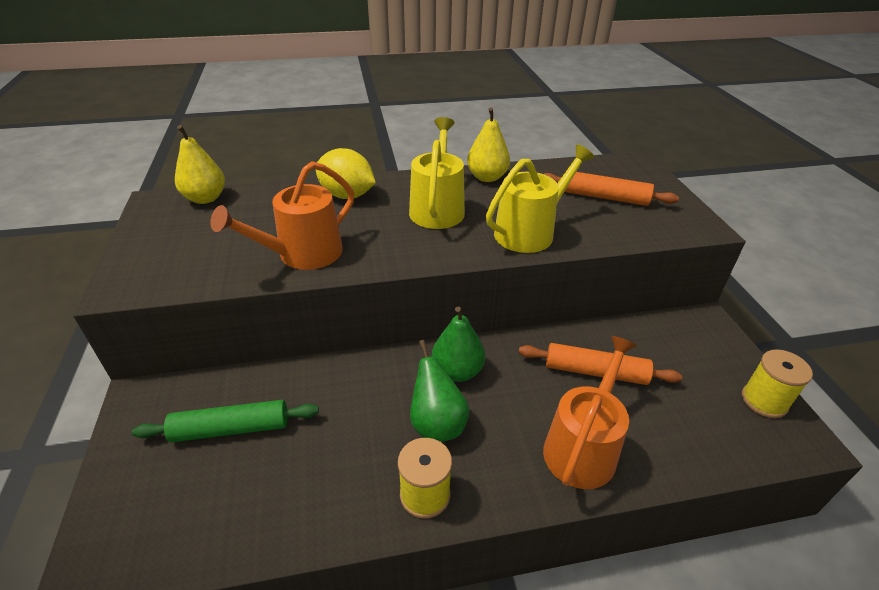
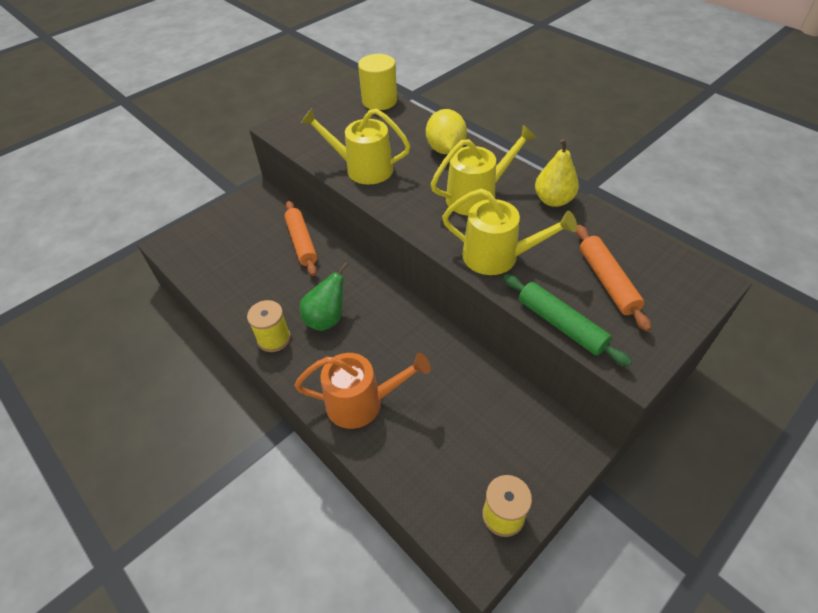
camera: 60 degrees right, 10 degrees up
(205, 198) = (379, 101): yellow pear -> yellow cylinder
(231, 429) = (263, 237): green rolling pin -> green rolling pin (561, 325)
(303, 254) = (363, 168): orange watering can -> yellow watering can
(457, 371) = (378, 307): green pear -> none
(595, 371) = (441, 384): orange rolling pin -> orange rolling pin (302, 242)

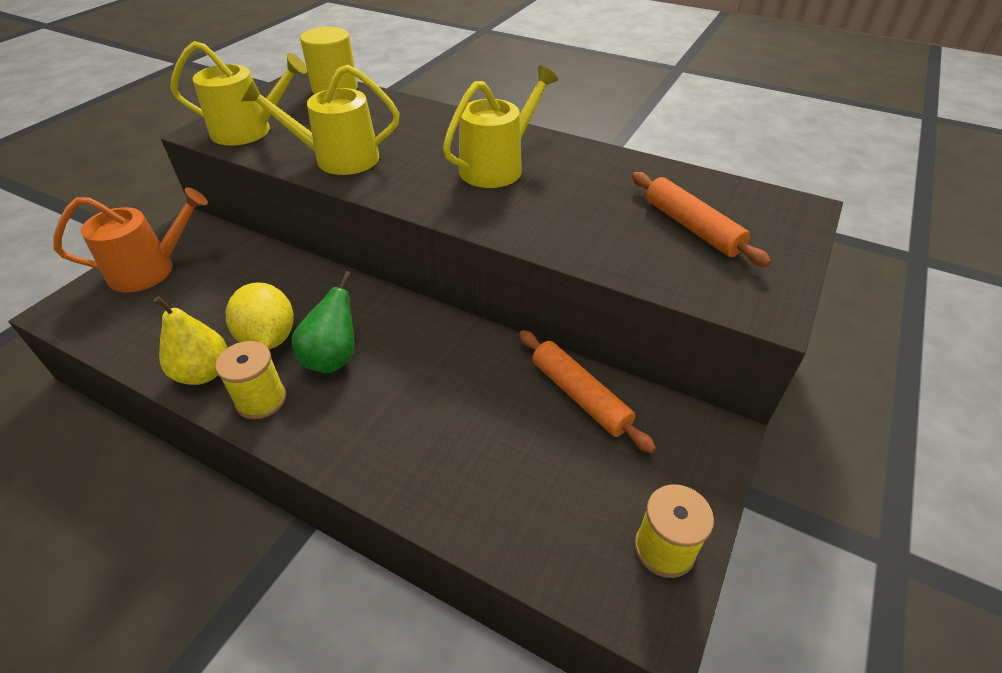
camera: 20 degrees left, 5 degrees down
(302, 242) = (269, 273): orange rolling pin -> orange rolling pin (580, 396)
(361, 402) = (417, 453): orange watering can -> orange watering can (150, 270)
(445, 149) = (438, 125): yellow lemon -> yellow lemon (268, 338)
(497, 256) = (550, 224): yellow watering can -> yellow watering can (248, 131)
(553, 200) = (590, 157): yellow pear -> yellow pear (204, 373)
(561, 325) = (661, 282): green rolling pin -> none

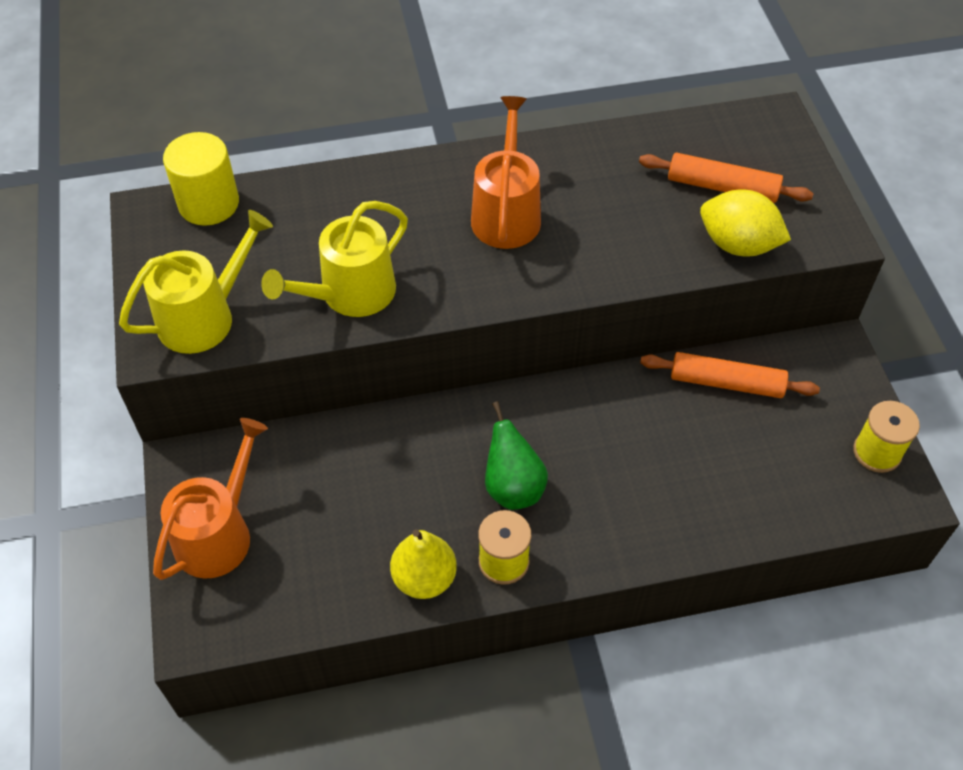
camera: 40 degrees left, 10 degrees up
(268, 338) = (435, 510): yellow lemon -> yellow lemon (738, 244)
(497, 167) = (506, 214): yellow watering can -> orange watering can

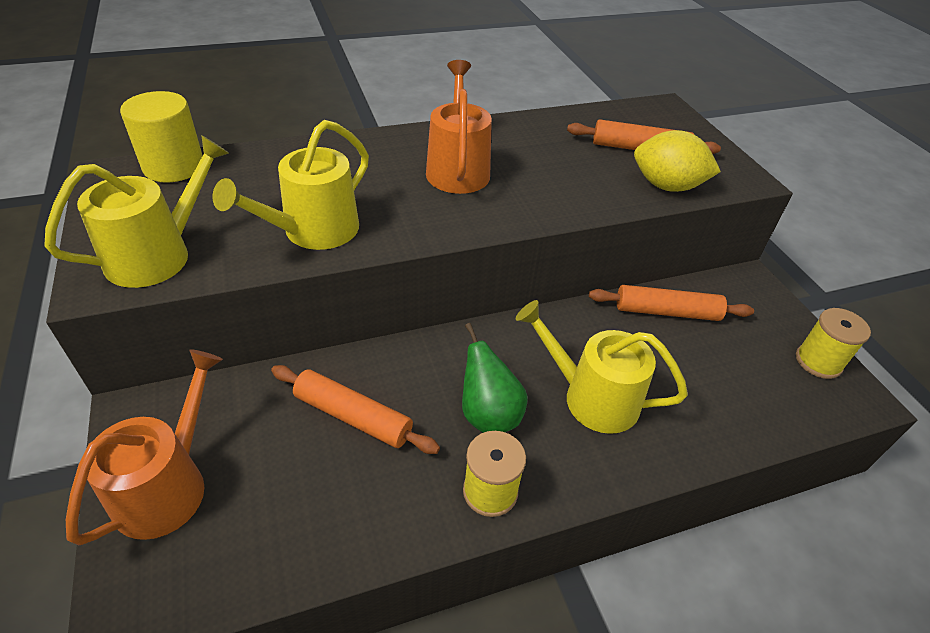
camera: 10 degrees left, 10 degrees down
(383, 480) = (353, 416): none -> orange rolling pin
(424, 578) = (405, 517): yellow pear -> none
(620, 477) = (592, 397): none -> yellow watering can

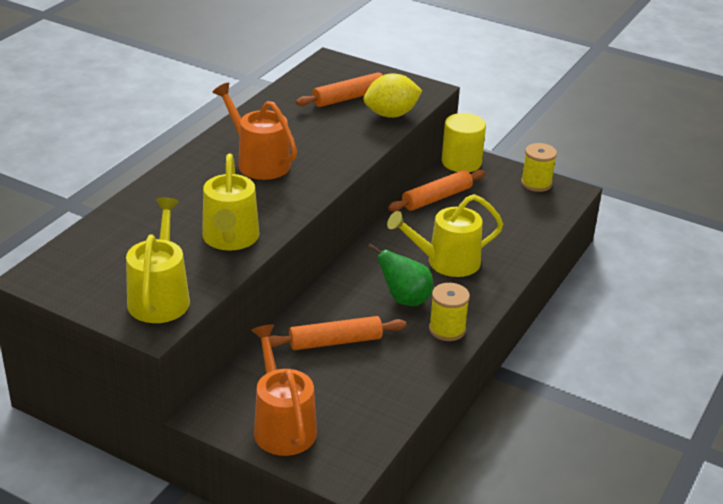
camera: 40 degrees left, 10 degrees down
(174, 167) = (71, 251): yellow cylinder -> yellow cylinder (461, 162)

